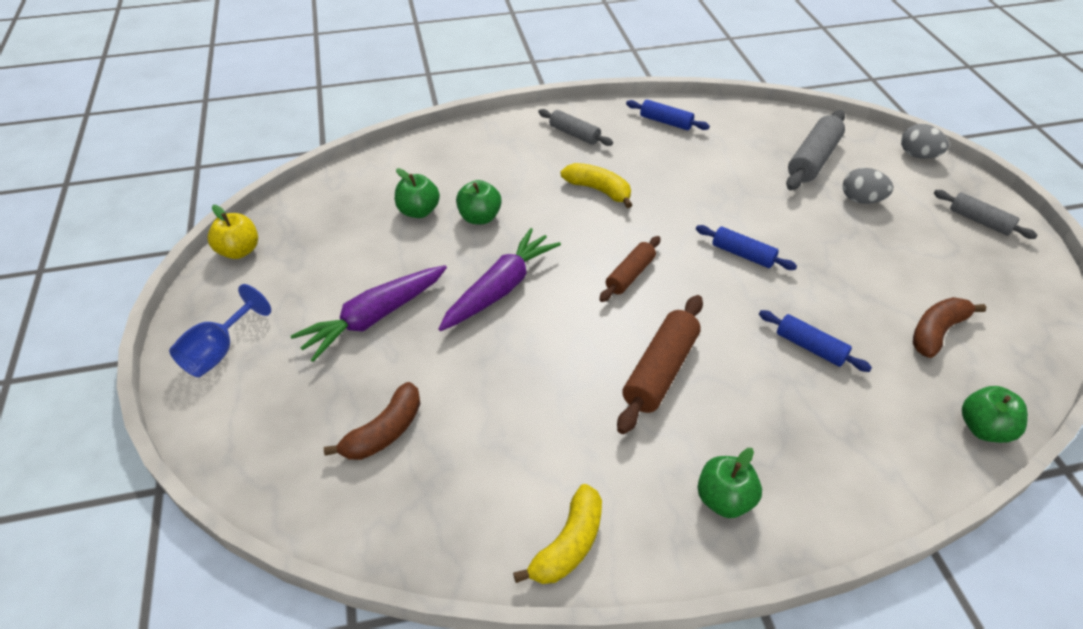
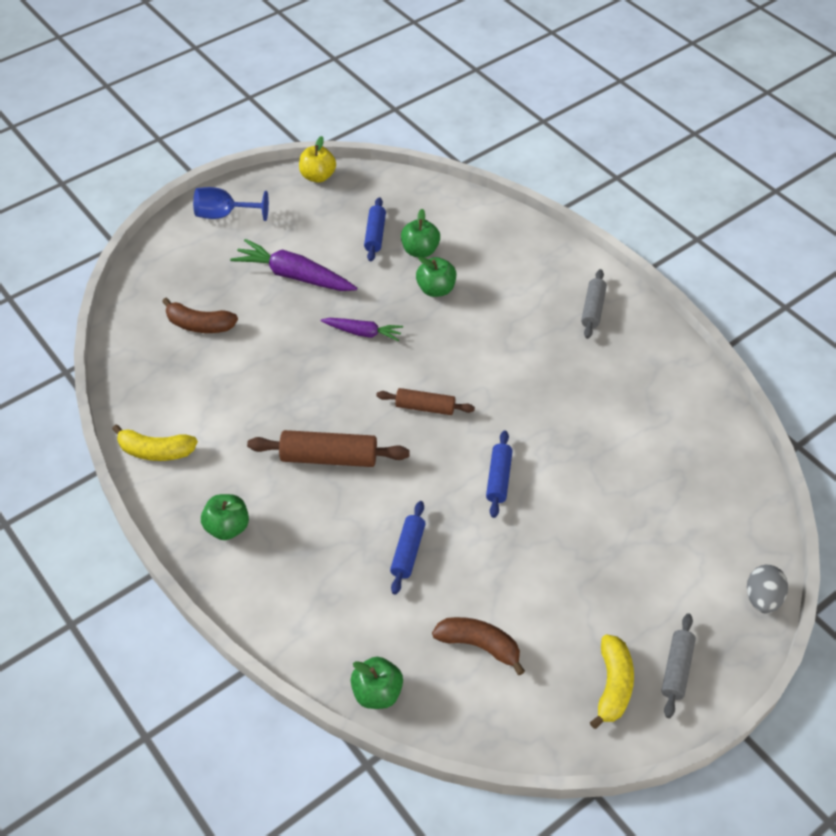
camera: 65 degrees right, 5 degrees up
(500, 288) = (363, 333): purple carrot -> purple carrot, size x0.60
(598, 190) = (522, 352): yellow banana -> yellow banana (613, 685)
(666, 122) = (663, 369): blue rolling pin -> blue rolling pin (375, 235)
(813, 159) = (685, 504): grey rolling pin -> none
(861, 200) = (643, 557): grey egg -> none

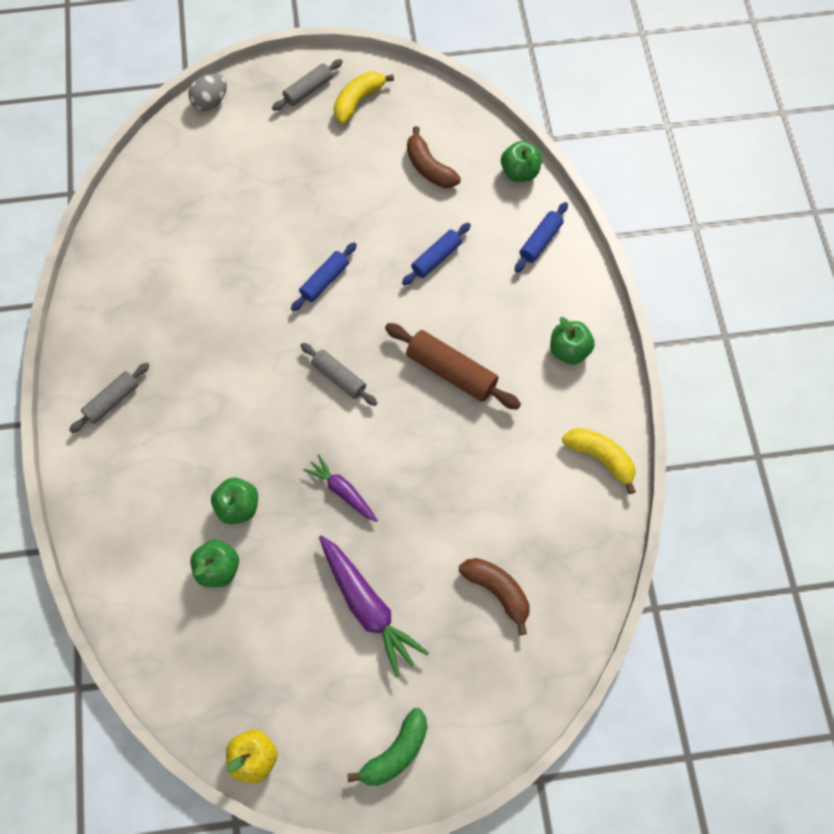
camera: 150 degrees left, 15 degrees up
(224, 215) = (396, 752): blue goblet -> green banana
(375, 235) = (249, 620): blue rolling pin -> blue rolling pin (540, 241)
(425, 407) = (339, 377): brown rolling pin -> grey rolling pin

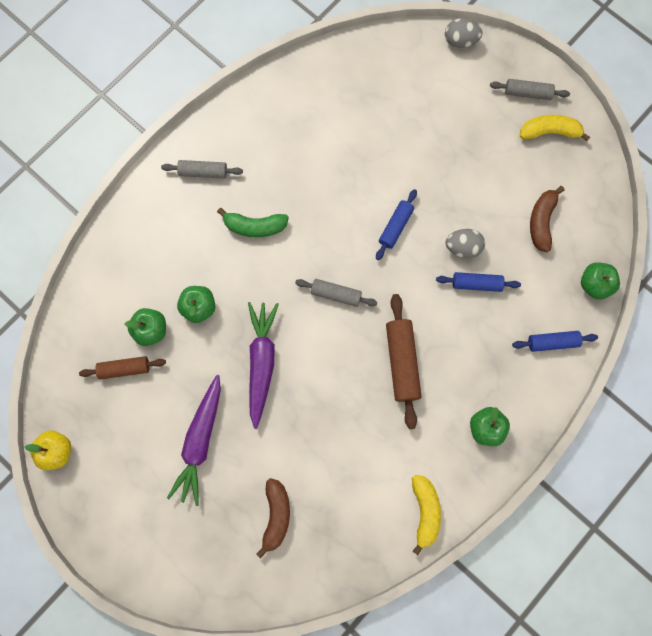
camera: 50 degrees right, 10 degrees up
(233, 624) = (124, 369): none -> brown rolling pin
(325, 281) = (395, 227): blue rolling pin -> blue rolling pin turned 60 degrees counterclockwise
(339, 377) = (336, 294): grey rolling pin -> grey rolling pin turned 75 degrees counterclockwise
(342, 491) = (261, 362): purple carrot -> purple carrot, size x1.67
(394, 243) = (463, 247): none -> grey egg
(396, 752) = (125, 534): green banana -> green banana (255, 226)

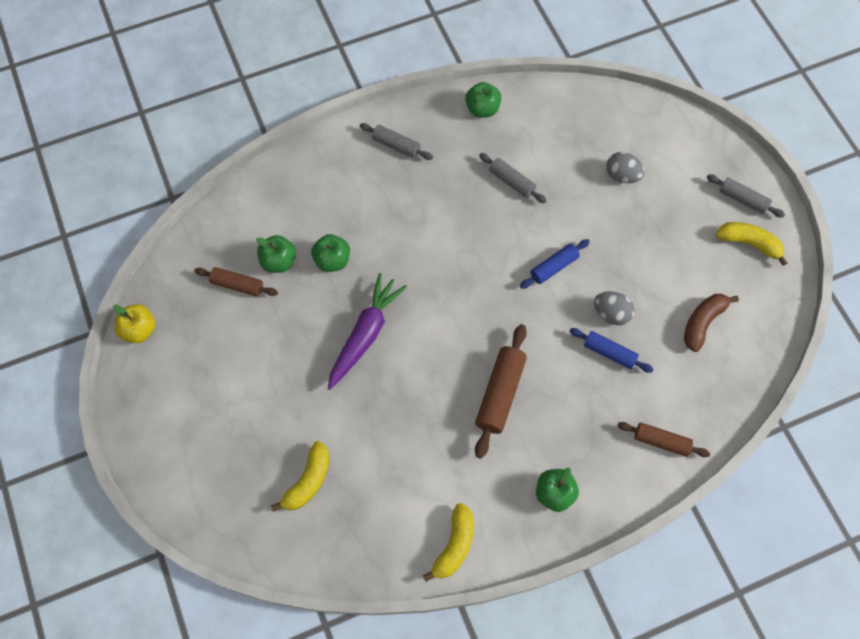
camera: 25 degrees right, 10 degrees down
(200, 442) = (272, 380): purple carrot -> none
(255, 226) = (420, 212): green banana -> none
(276, 515) = (308, 481): brown banana -> yellow banana
(336, 294) = (466, 303): grey rolling pin -> grey rolling pin (511, 181)
(460, 41) = (696, 127): grey egg -> grey egg (622, 176)
(552, 342) = (661, 441): blue rolling pin -> brown rolling pin
(594, 284) = (730, 405): green apple -> green apple (482, 109)

